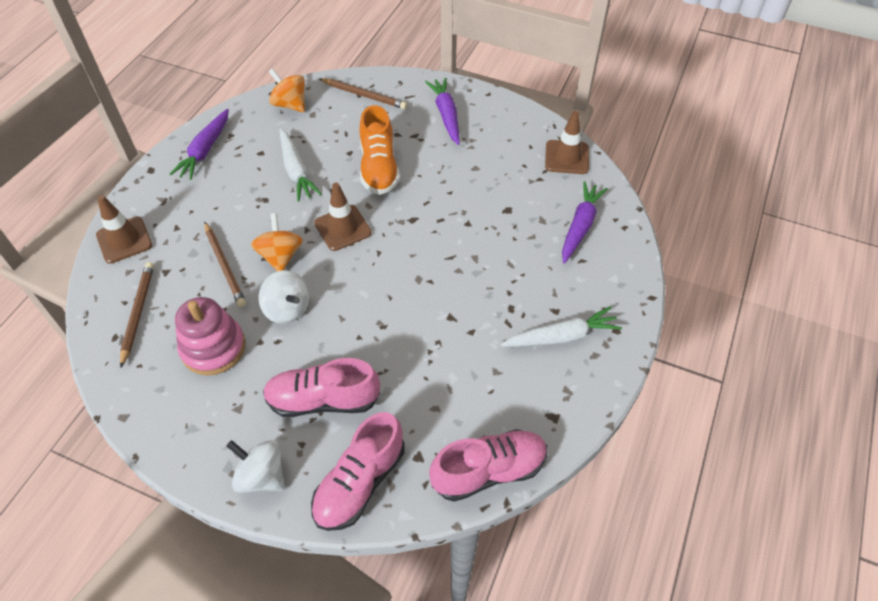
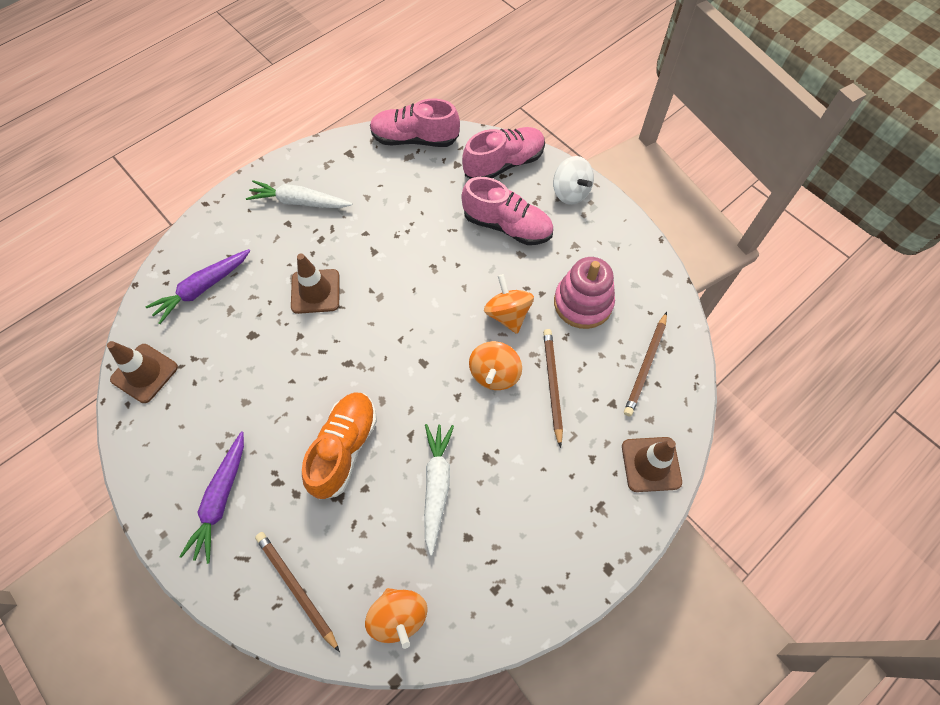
camera: 155 degrees left, 10 degrees up
(205, 150) = (534, 574): purple carrot -> none
(287, 309) = (507, 314): white spinning top -> orange spinning top
(343, 228) = (421, 382): brown traffic cone -> brown traffic cone (315, 291)

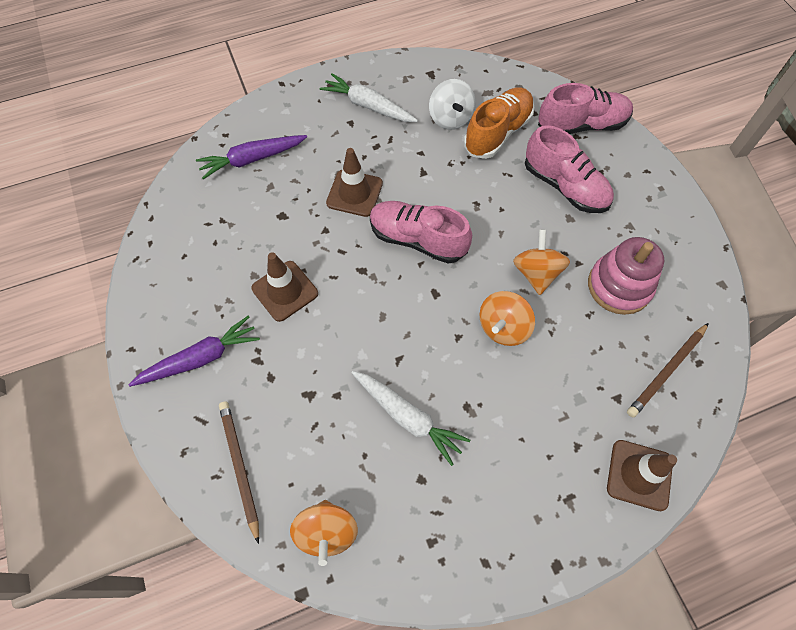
camera: 20 degrees right, 0 degrees up
(144, 373) = (174, 220): brown traffic cone -> brown traffic cone (285, 291)
(221, 499) = (200, 358): purple carrot -> purple carrot turned 150 degrees counterclockwise
(344, 448) = (330, 350): orange shoe -> orange shoe (497, 133)
(415, 139) = (499, 77): pink shoe -> pink shoe (417, 239)
(437, 485) = (408, 417): white carrot -> white carrot turned 105 degrees clockwise
(552, 385) = (559, 358): brown pencil -> none
(570, 192) = (642, 172): white spinning top -> white spinning top (450, 118)

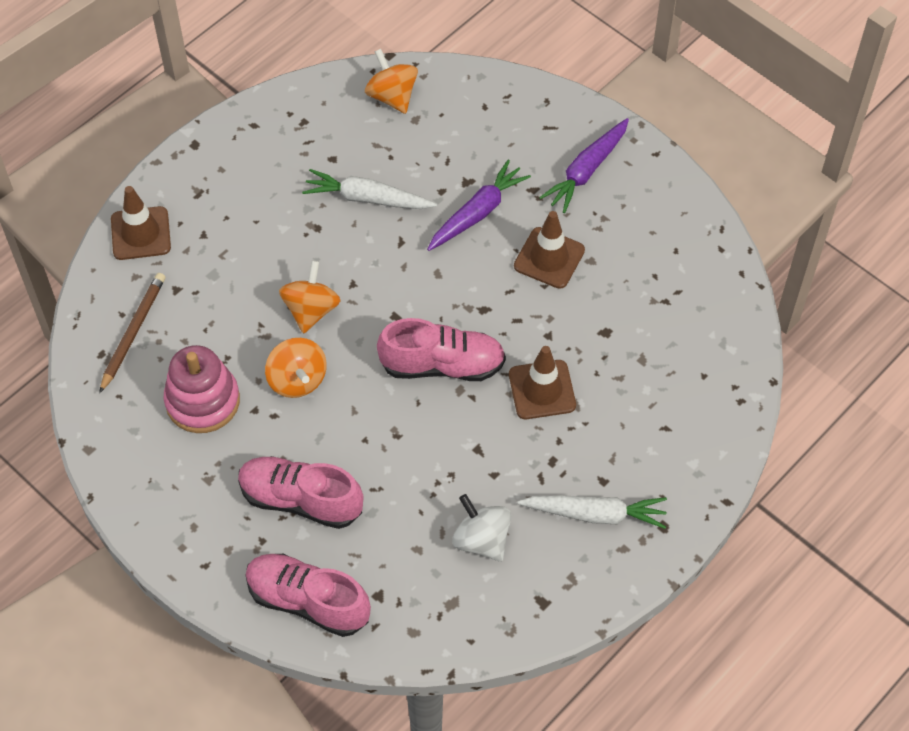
camera: 155 degrees right, 5 degrees down
(240, 467) = (491, 109): brown pencil -> none
(252, 159) = (685, 382): purple carrot -> purple carrot (477, 213)
(497, 133) = (412, 543): orange shoe -> none
(581, 125) = (308, 601): pink shoe -> pink shoe turned 60 degrees clockwise

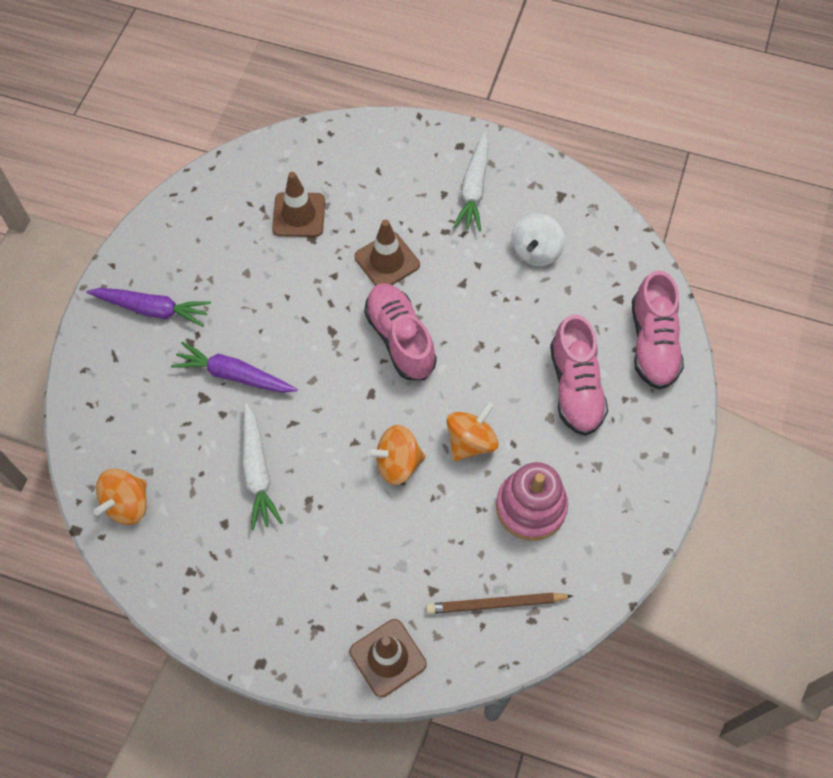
camera: 115 degrees left, 5 degrees up
(549, 258) = (258, 303): brown traffic cone -> brown traffic cone (299, 215)
(595, 514) = (474, 189): white carrot -> white carrot turned 150 degrees counterclockwise

